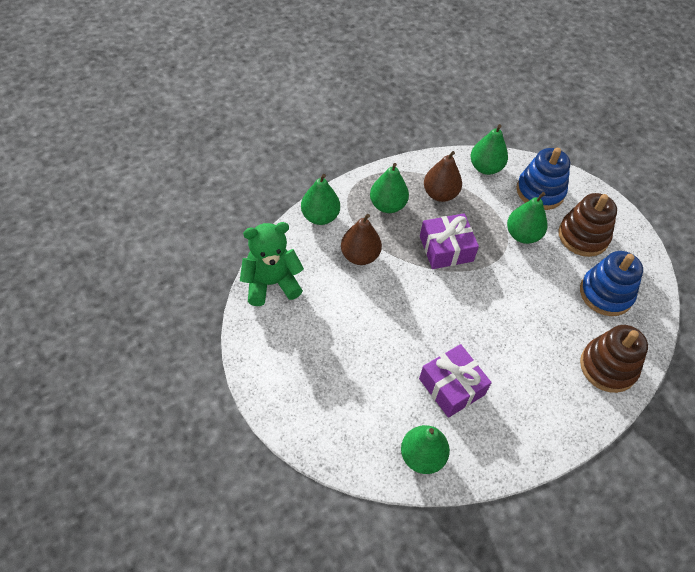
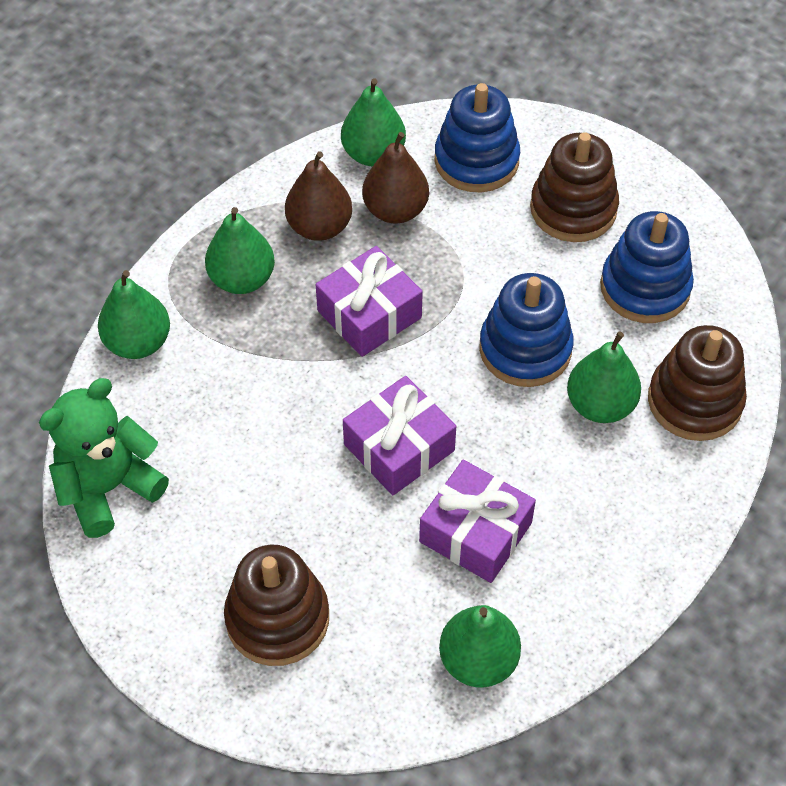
camera: 20 degrees left, 0 degrees up
(325, 386) = (277, 618): none -> brown stacking toy
(360, 256) = (235, 382): brown pear -> brown pear (395, 210)
(430, 324) = (399, 447): none -> purple gift
(522, 235) = (480, 244): green pear -> green pear (600, 405)
(523, 300) = (525, 349): none -> blue stacking toy

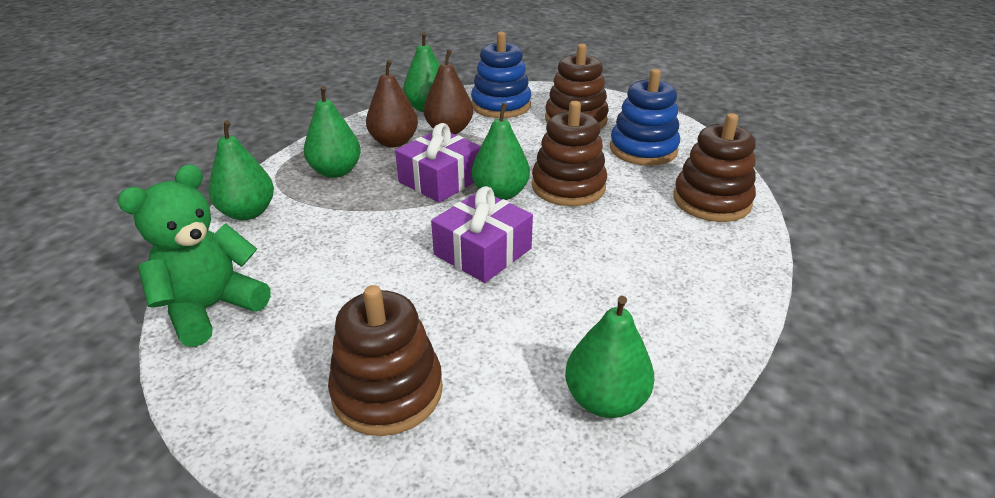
camera: 10 degrees left, 20 degrees down
(475, 532) = (567, 299): purple gift -> none
(525, 349) = (568, 186): blue stacking toy -> brown stacking toy
(600, 405) = (640, 210): green pear -> green pear (500, 193)

